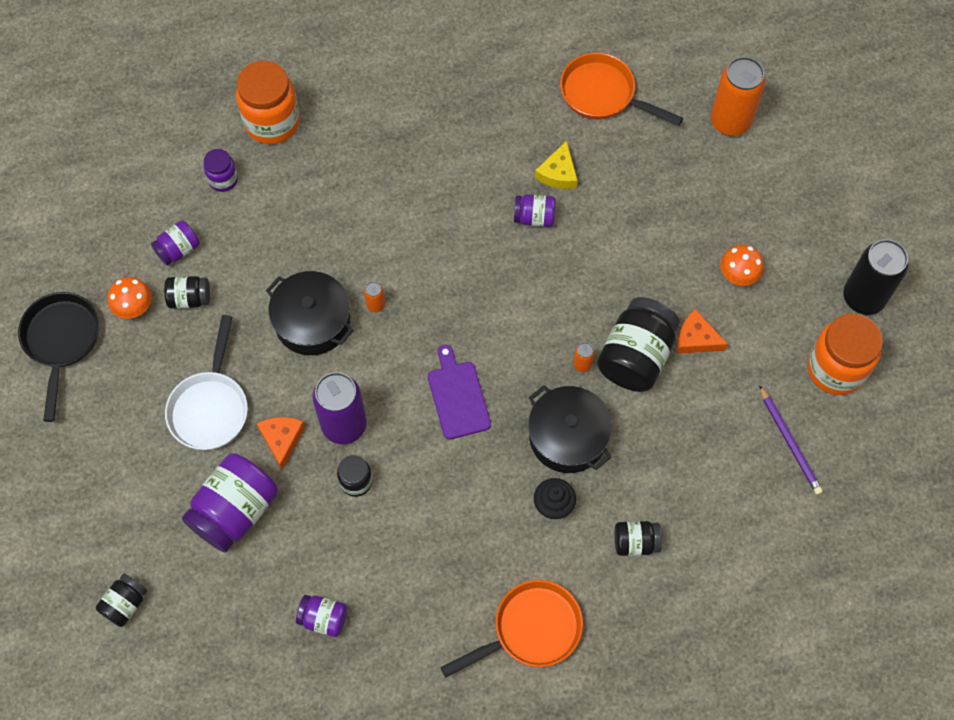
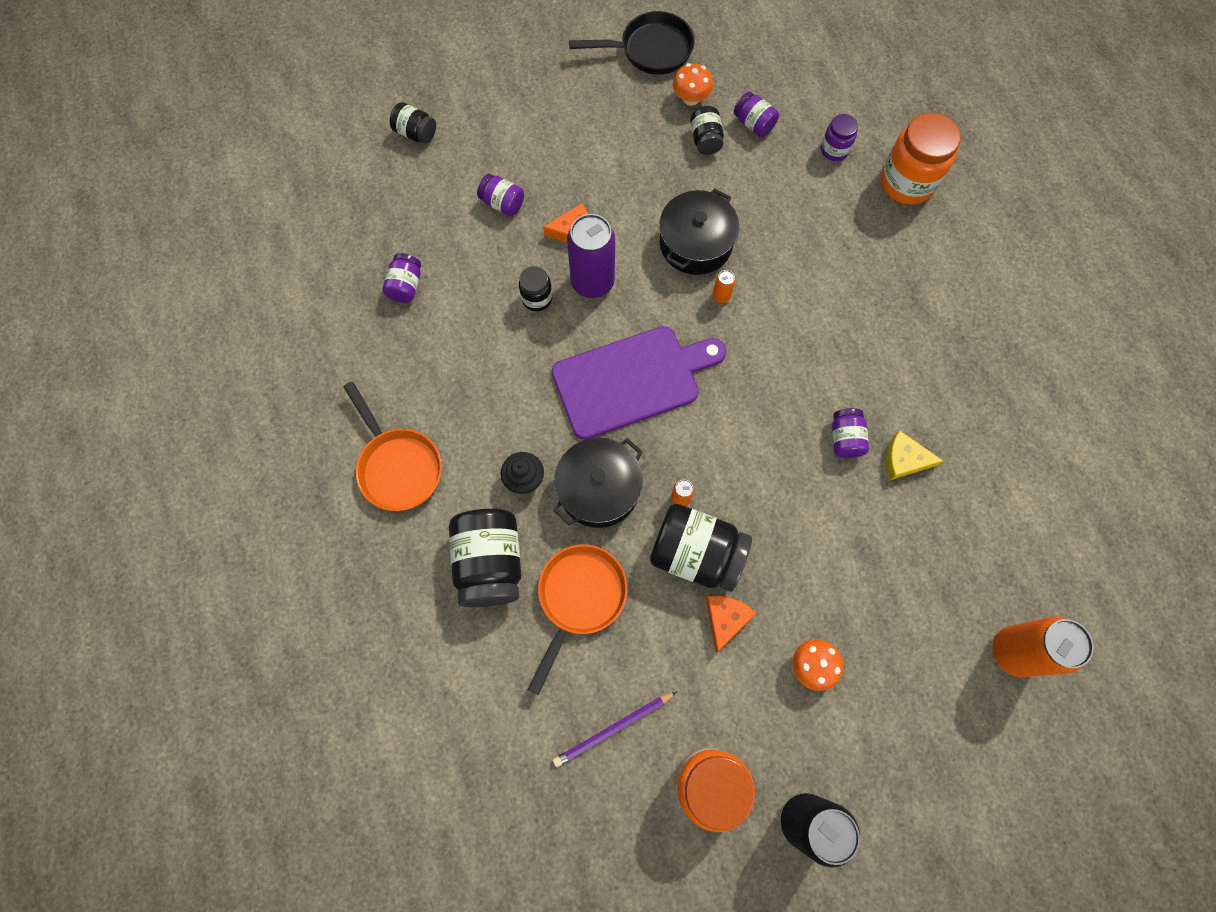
camera: 85 degrees right, 5 degrees up
(210, 407) = (599, 171): white pan -> none
(235, 511) = (502, 203): purple jar -> purple jar, size x0.53
(457, 396) = (632, 380): purple cutting board -> purple cutting board, size x1.76
(603, 94) = (1015, 502): orange pan -> orange pan (579, 598)
(635, 542) = (490, 563): black jar -> black jar, size x1.90

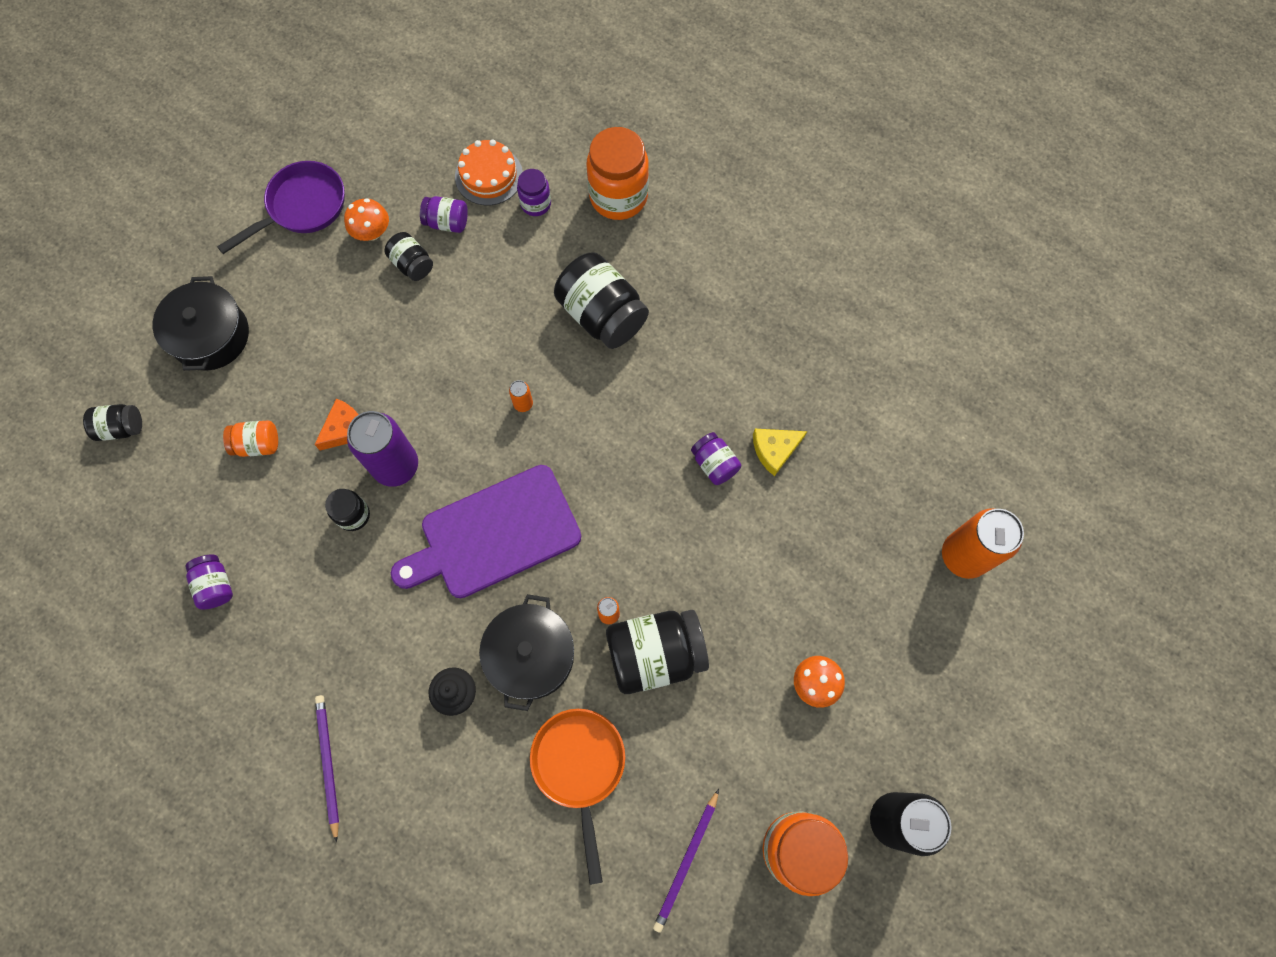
camera: 35 degrees left, 0 degrees up
(398, 466) = (328, 764): orange pan -> purple pencil
(490, 563) = (477, 793): black jar -> black jar (602, 315)
(502, 203) = (257, 444): purple jar -> orange jar
(632, 380) = (494, 534): purple cutting board -> purple cutting board turned 150 degrees counterclockwise
(650, 50) = (302, 207): black pan -> purple pan
(695, 243) = (467, 368): black pot -> black pot (210, 335)
(725, 619) = (718, 695): orange cheese -> none
(811, 107) = (489, 175): none -> orange cake

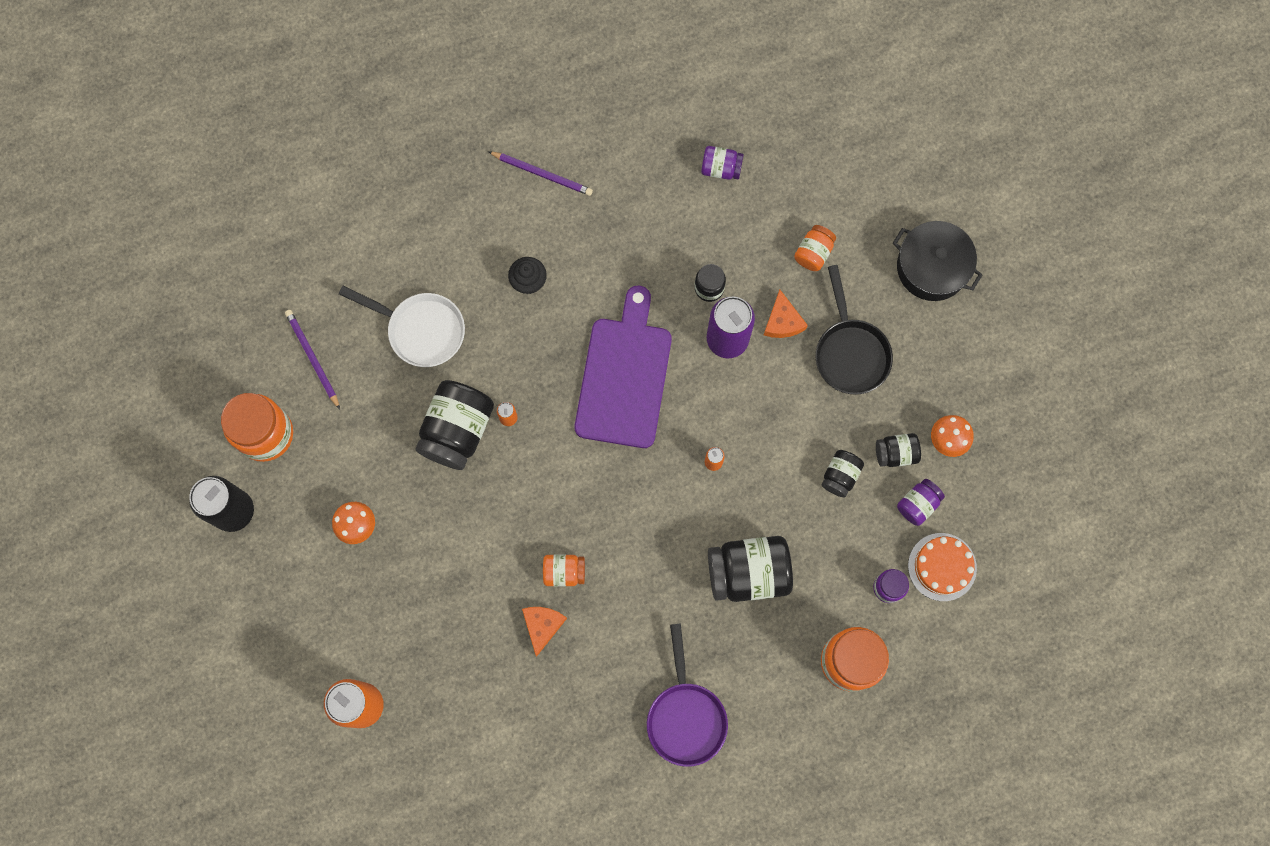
camera: 125 degrees right, 5 degrees up
(121, 428) = (893, 166): black jar -> black jar (840, 476)
(302, 207) = (1009, 398): purple pan -> purple pan (685, 716)
(340, 354) = (850, 352): none -> black pan
(530, 655) = (519, 346): black pot -> none
(579, 767) = (421, 330): orange pan -> white pan
(714, 464) = (564, 572): purple jar -> orange jar
(775, 450) = (542, 626): yellow cheese -> orange cheese

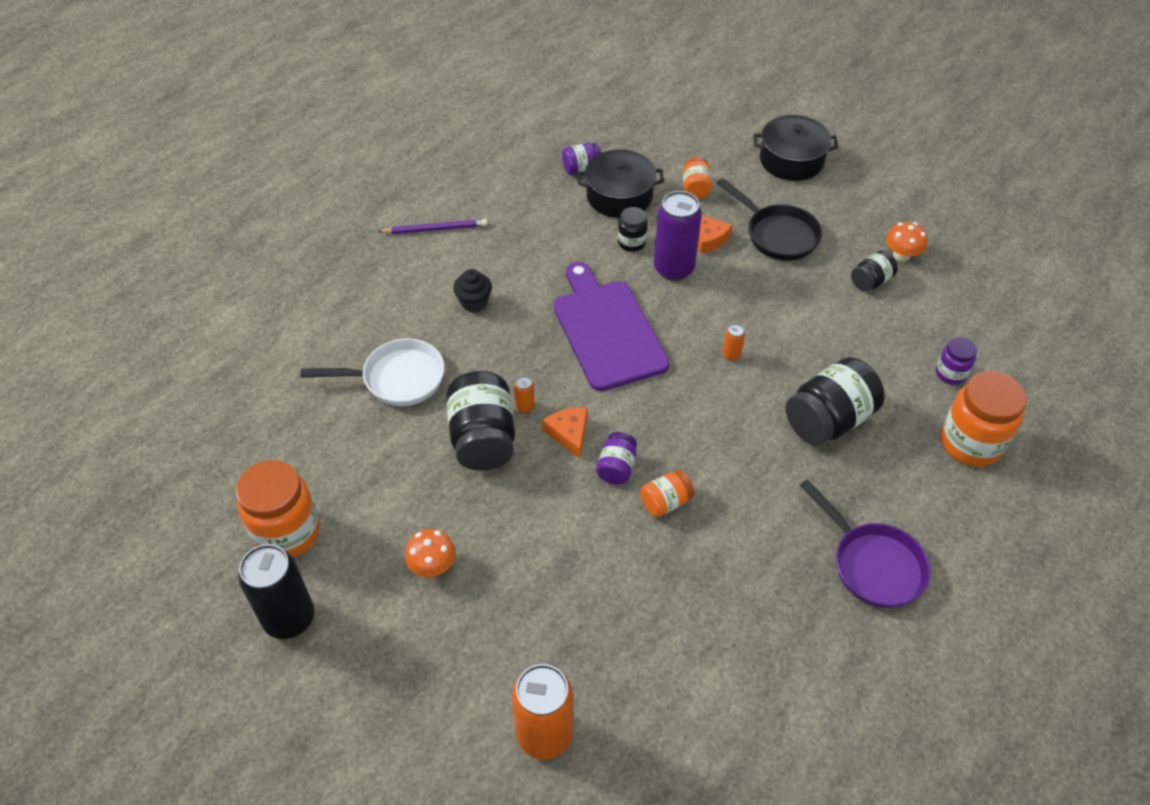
camera: 30 degrees left, 25 degrees down
(312, 358) = (301, 447): purple pencil -> none
(542, 626) = (679, 558): orange cheese -> orange cheese (569, 433)
(734, 224) = (619, 196): none -> black pot
(840, 476) = (842, 316): black jar -> none
(917, 504) = (919, 306): purple jar -> purple jar (616, 467)
(942, 567) = (977, 338): orange cake -> none

